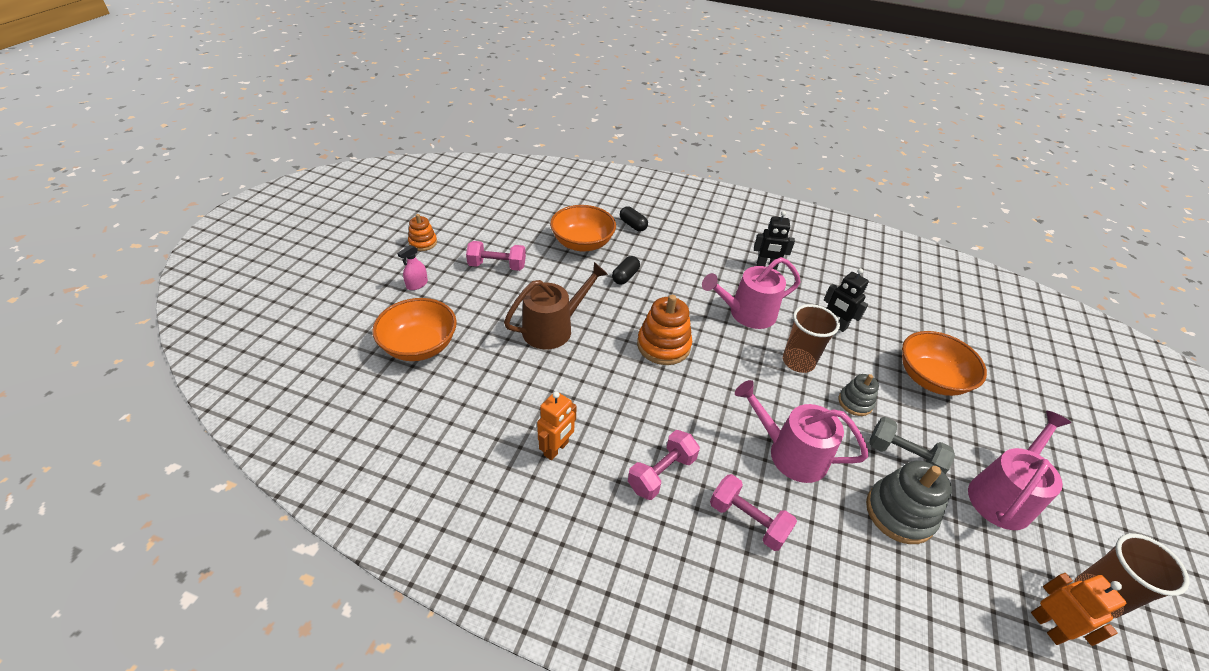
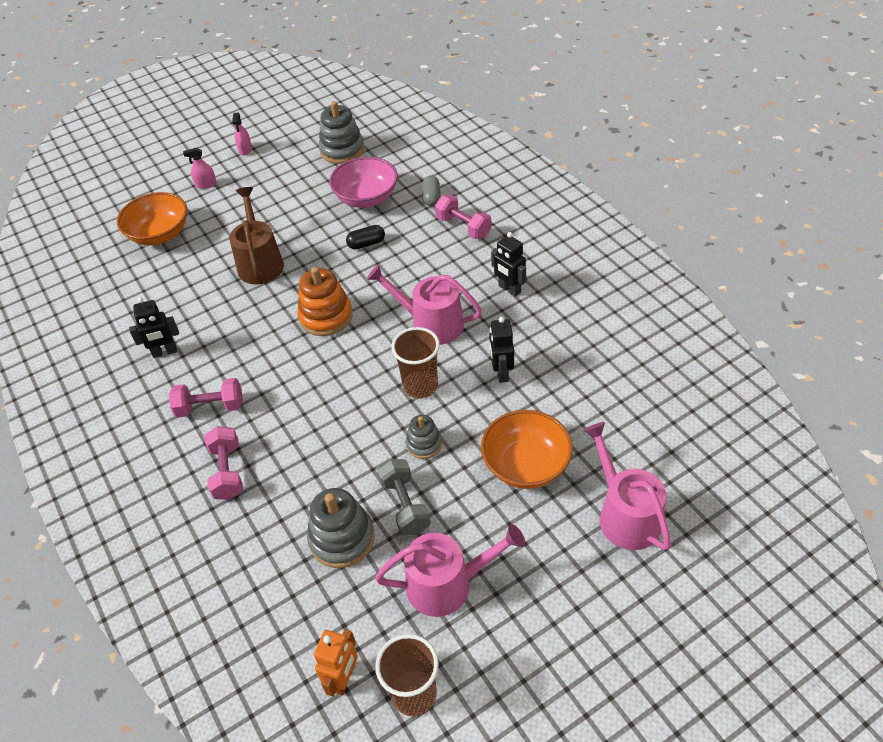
camera: 45 degrees right, 5 degrees up
(423, 243) = (245, 149): orange stacking toy -> pink spray bottle
(497, 266) = (277, 192): pink dumbbell -> pink dumbbell (463, 227)
(516, 215) = (342, 150): none -> grey stacking toy
(553, 328) = (260, 263): brown watering can -> brown watering can turned 105 degrees counterclockwise
(556, 449) = (165, 352): orange robot -> black robot
(582, 243) = (366, 198): orange bowl -> pink bowl
(633, 225) = (431, 197): black capsule -> grey capsule
(791, 453) = (317, 449): pink watering can -> pink watering can (625, 515)

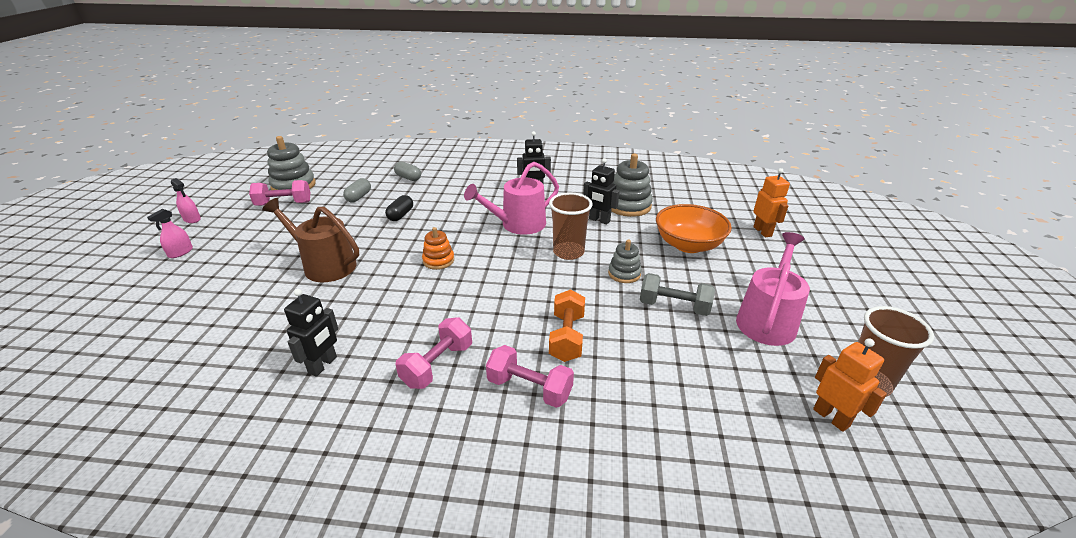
camera: 55 degrees left, 15 degrees down
(160, 234) = (176, 302): orange bowl -> none
(300, 458) = (567, 337): none -> orange dumbbell
(326, 316) = (438, 260): orange stacking toy -> orange stacking toy, size x0.59
(342, 538) = (677, 352): grey stacking toy -> grey stacking toy (628, 206)
(366, 198) = (359, 197): pink bowl -> grey capsule
(463, 227) = (455, 180): pink dumbbell -> pink dumbbell (284, 204)
(625, 515) = (762, 231): pink watering can -> orange robot

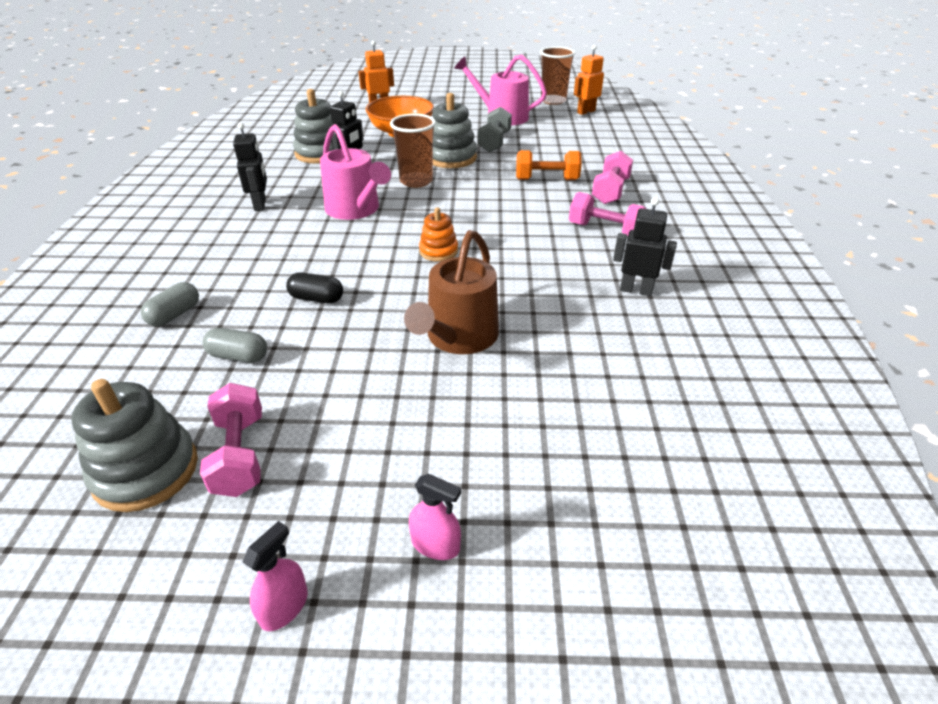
camera: 95 degrees left, 5 degrees up
(624, 273) = (451, 158): grey stacking toy -> grey stacking toy, size x1.69

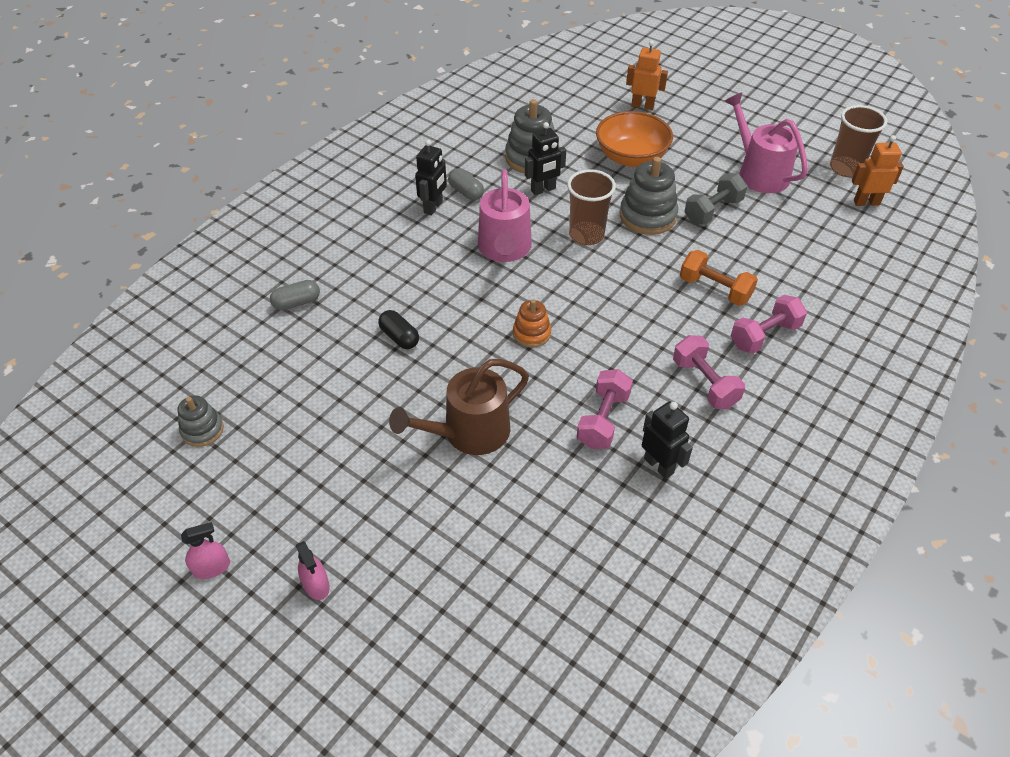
camera: 35 degrees right, 10 degrees up
(146, 471) = (202, 430): grey stacking toy -> grey stacking toy, size x0.59
(238, 356) = (310, 365): grey capsule -> grey capsule (466, 192)
(240, 455) = (258, 449): pink dumbbell -> pink dumbbell (603, 420)

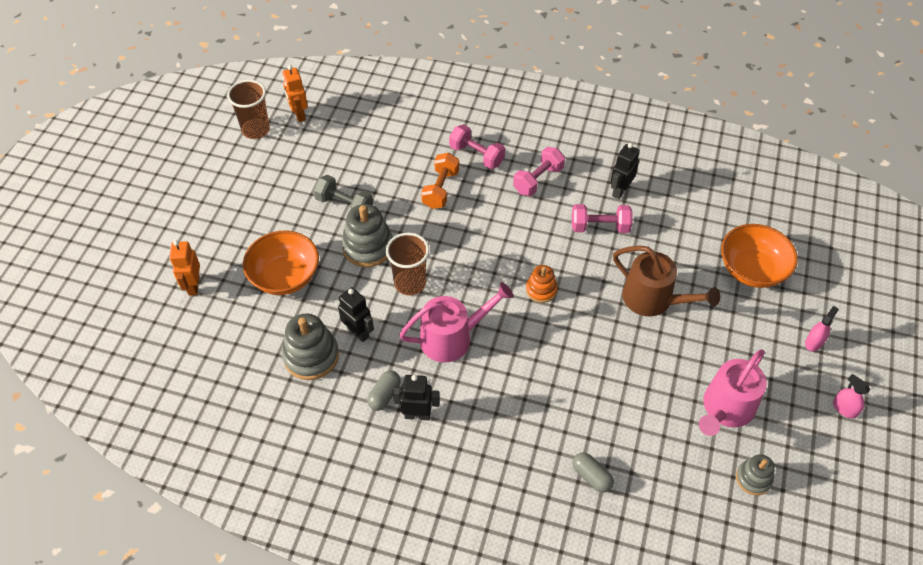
camera: 110 degrees left, 5 degrees up
(399, 337) = (590, 378): black capsule -> none
(462, 567) = (752, 269): none -> orange bowl
(759, 173) = (280, 183): pink watering can -> pink watering can (726, 409)

